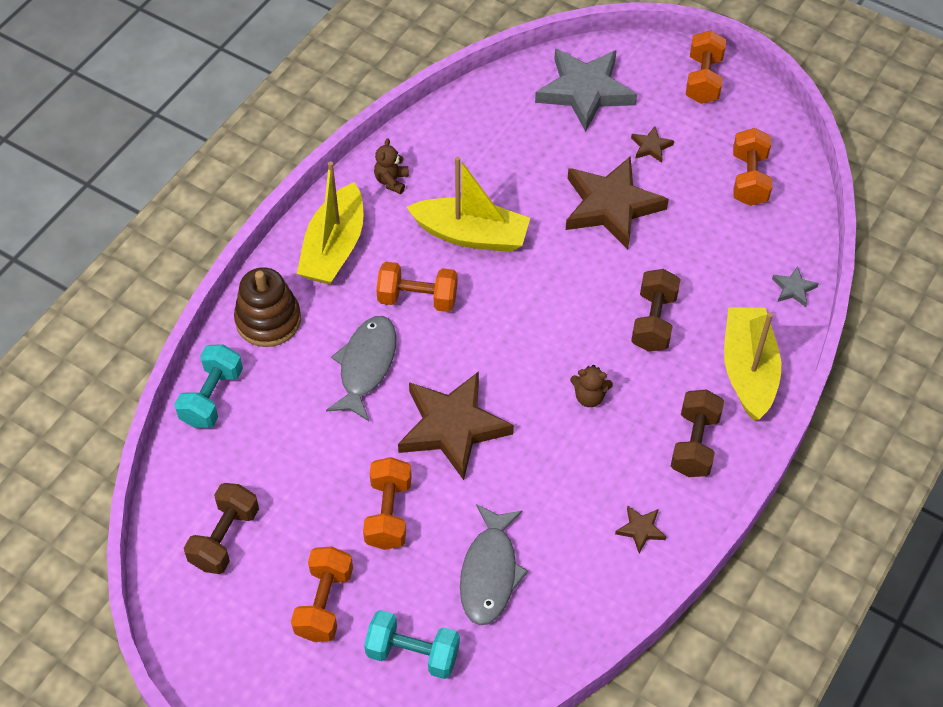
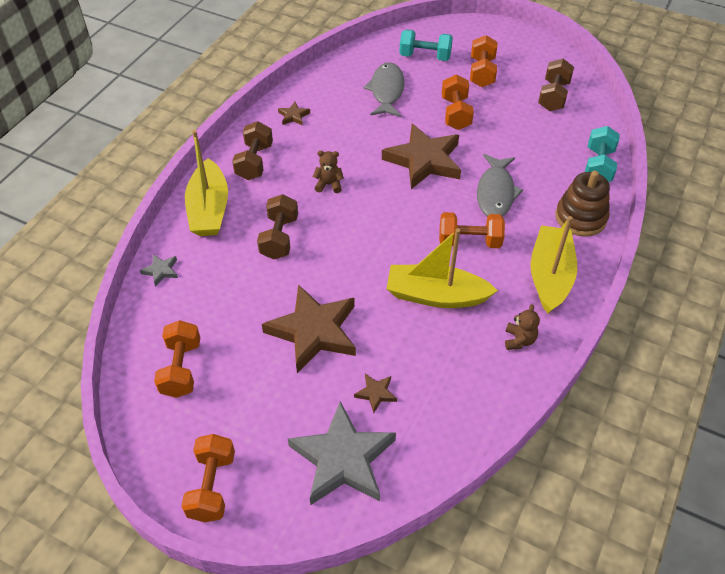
camera: 175 degrees right, 5 degrees down
(651, 146) = (274, 397): brown star -> brown star (376, 393)

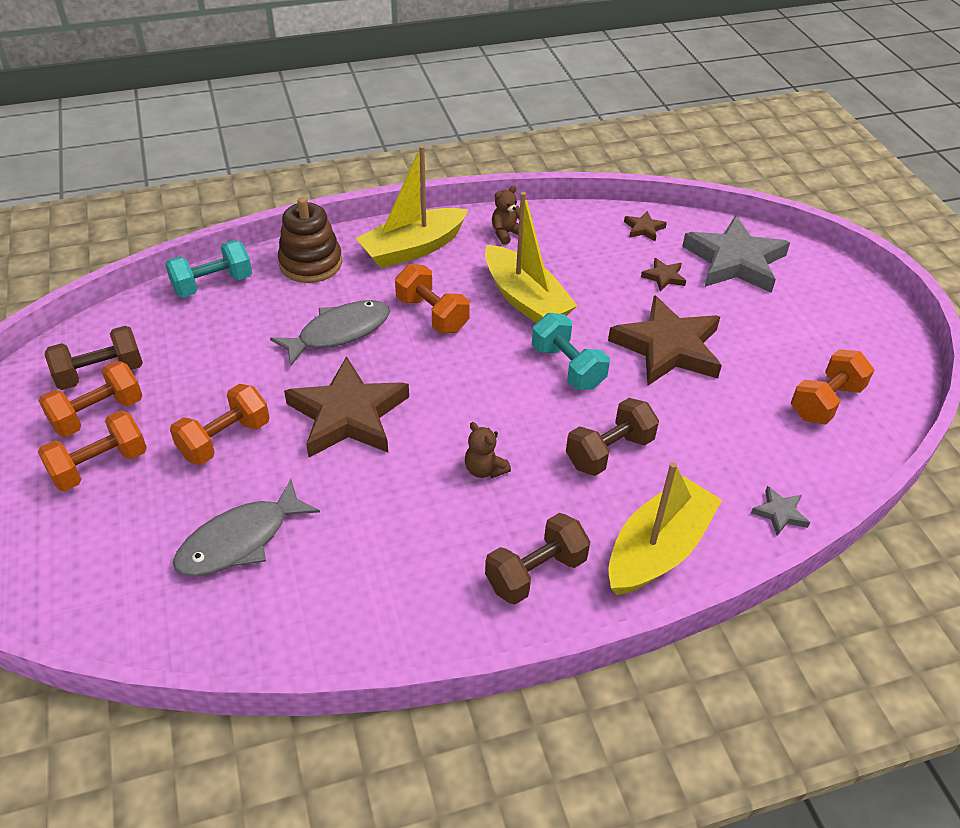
camera: 135 degrees left, 5 degrees down
(212, 486) = (857, 309): orange dumbbell -> orange dumbbell (98, 414)
(293, 116) = (403, 606): brown star -> brown star (644, 229)
(425, 56) = (108, 553): turquoise dumbbell -> turquoise dumbbell (567, 367)

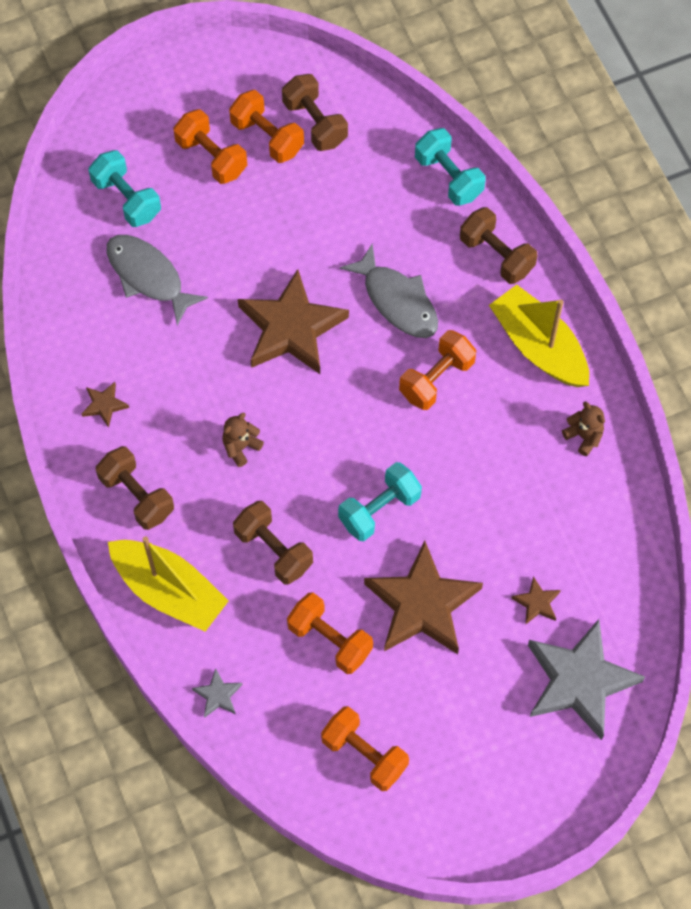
camera: 85 degrees right, 20 degrees up
(120, 555) = (127, 199): none -> turquoise dumbbell
(225, 439) = (250, 239): orange dumbbell -> orange dumbbell (330, 640)
(311, 263) = (496, 255): brown stacking toy -> brown dumbbell
(525, 299) = (474, 464): yellow boat -> none
(644, 229) = (622, 582): brown star -> brown star (104, 405)

